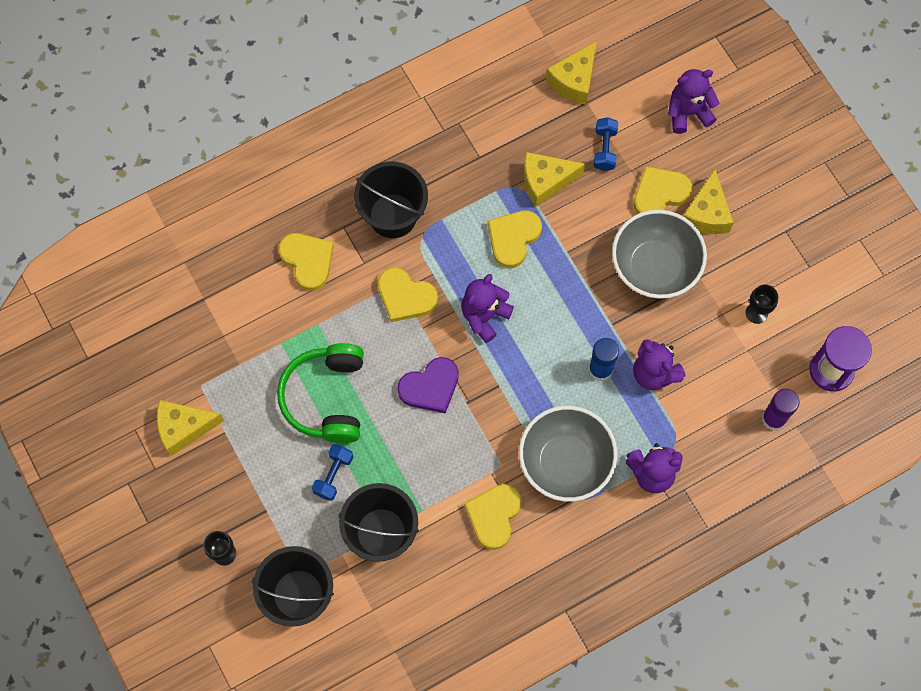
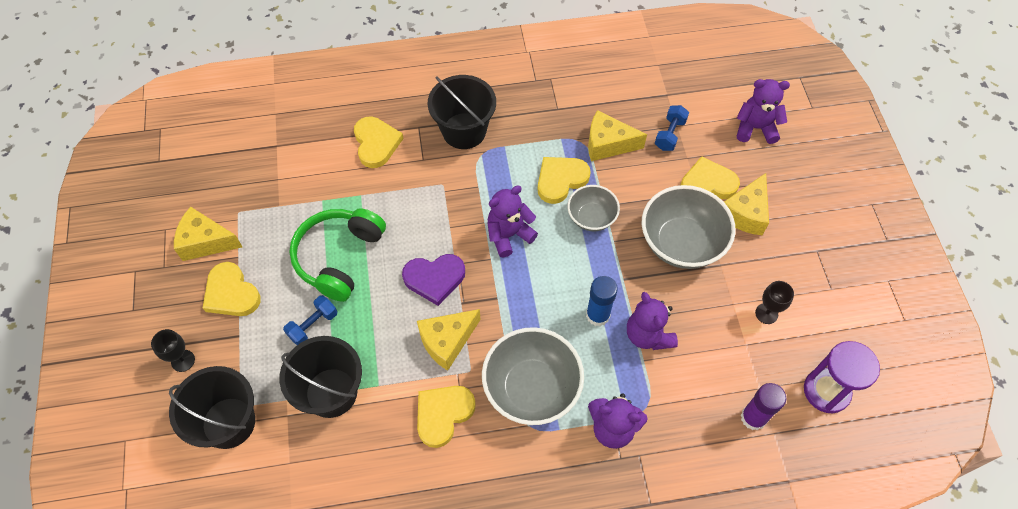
camera: 20 degrees right, 10 degrees down
(405, 297) = (446, 197): yellow heart -> yellow heart (231, 293)
(558, 269) = (591, 217): none -> grey bowl
(574, 80) = (662, 75): yellow cheese -> yellow cheese (447, 341)

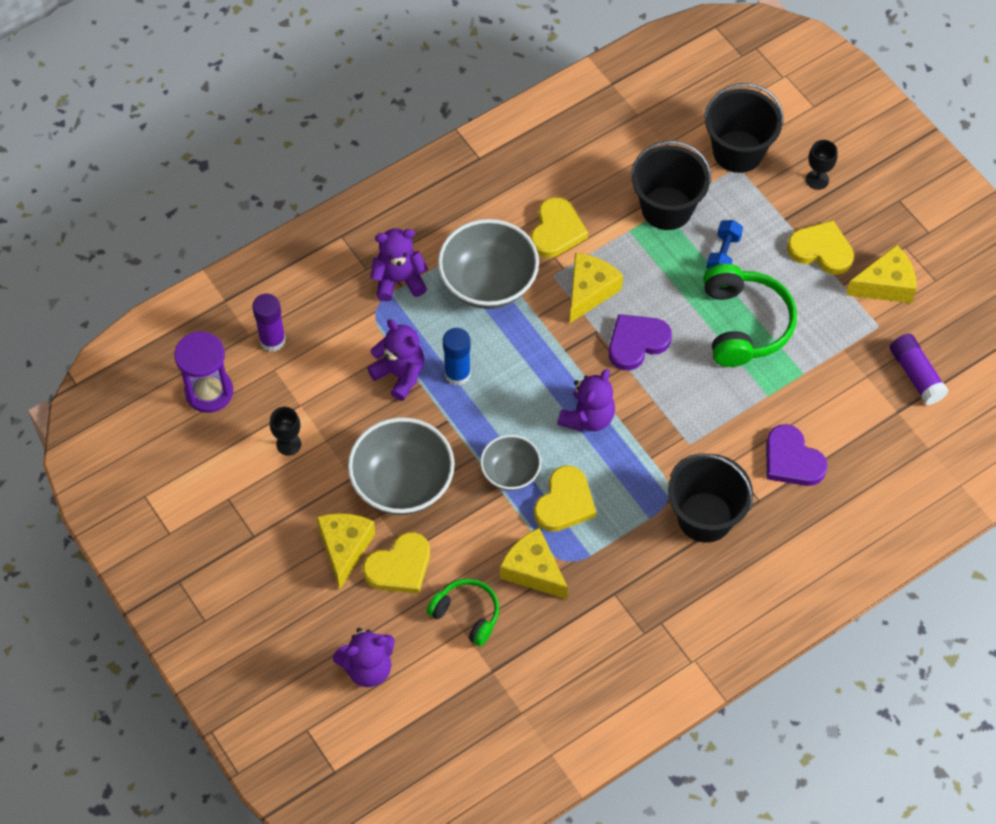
camera: 155 degrees right, 0 degrees up
(241, 165) = (916, 375): none -> purple glue stick
(376, 143) = (792, 460): yellow heart -> purple heart
(608, 144) = (533, 570): yellow cheese -> yellow cheese turned 120 degrees counterclockwise
(670, 134) = (466, 614): blue dumbbell -> green headphones

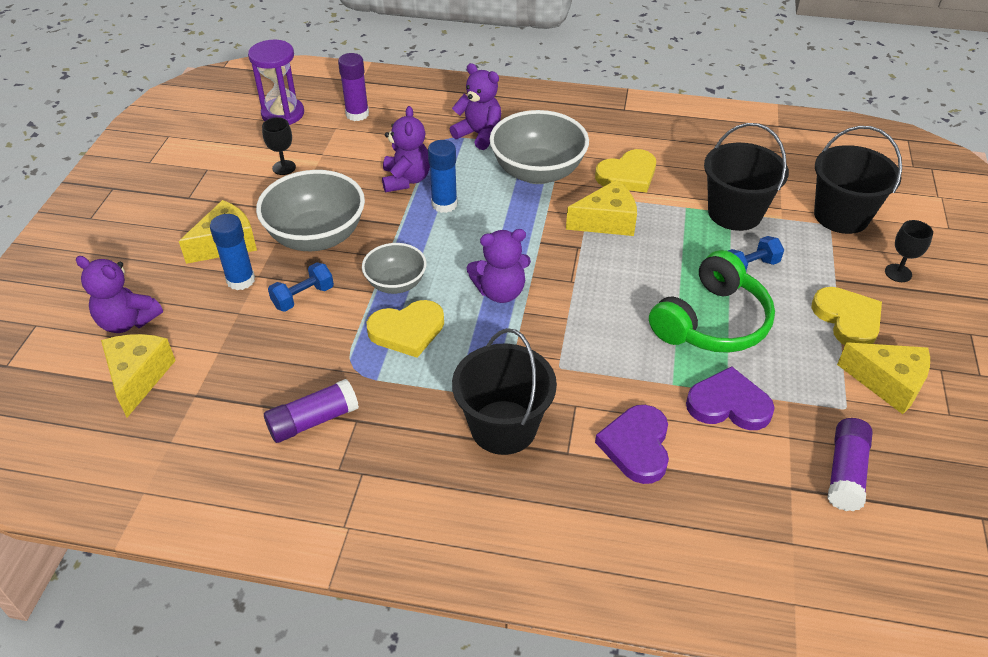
camera: 45 degrees right, 15 degrees down
(399, 567) = (241, 280): yellow heart -> blue glue stick
(462, 540) = (303, 297): none -> blue dumbbell
(466, 614) = (236, 344): green headphones -> none
(533, 570) = (321, 355): yellow cheese -> yellow cheese (138, 377)
(589, 618) = (313, 421): none -> purple glue stick
(636, 343) = (602, 274): purple heart -> purple heart (728, 404)

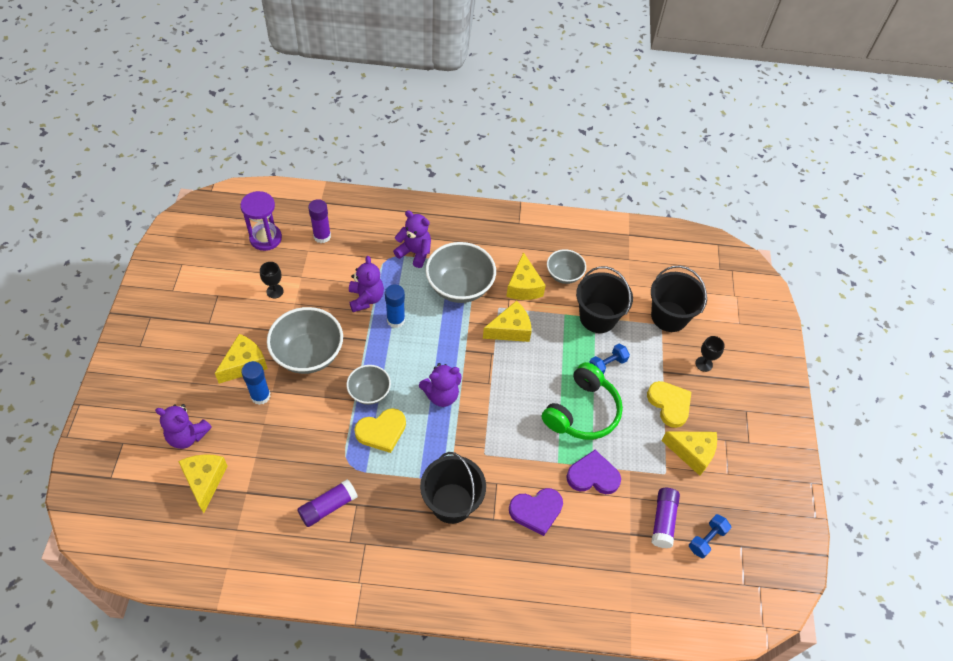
camera: 10 degrees left, 10 degrees up
(303, 297) = (306, 408): blue dumbbell -> blue dumbbell (707, 539)
(628, 175) = (523, 286): yellow heart -> yellow cheese
(636, 446) = (536, 511): purple heart -> purple heart turned 105 degrees counterclockwise
(686, 164) = (564, 275): none -> grey bowl

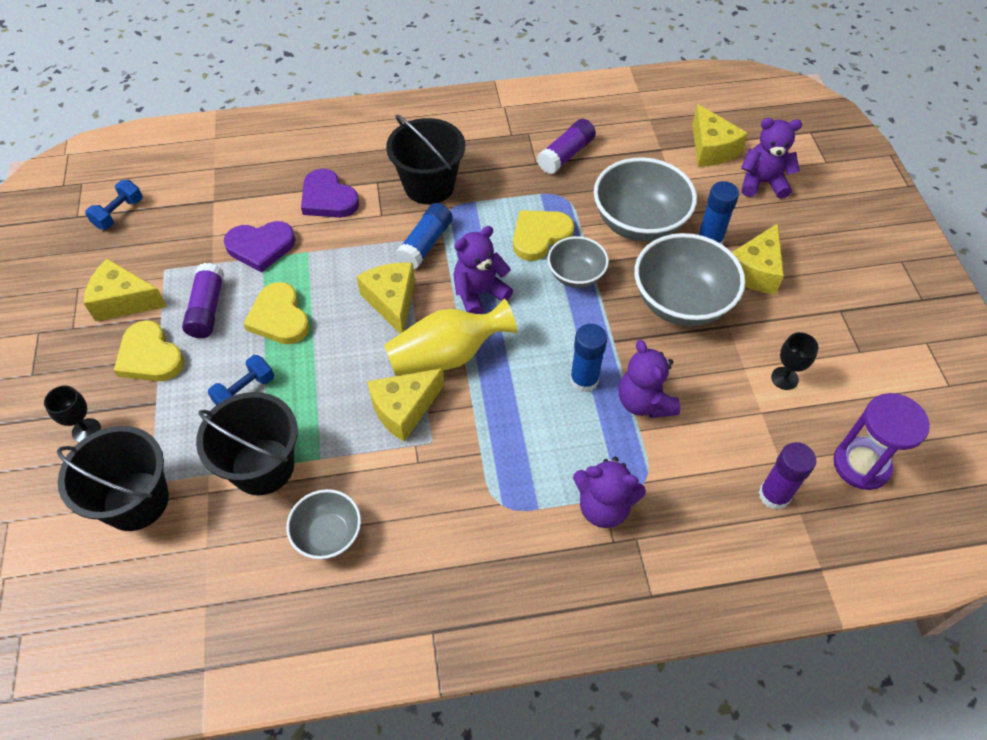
camera: 170 degrees right, 0 degrees up
(459, 287) = (505, 462): grey bowl -> grey bowl (639, 223)
(468, 446) = (425, 244): none -> blue glue stick
(475, 356) = (447, 355): none -> yellow vase
(523, 286) = (397, 491): yellow cheese -> yellow cheese (392, 301)
(536, 511) = (328, 198): purple heart -> purple heart turned 105 degrees counterclockwise
(582, 411) = (279, 317): green headphones -> yellow heart
(663, 521) = (172, 220): purple glue stick -> purple glue stick (207, 309)

